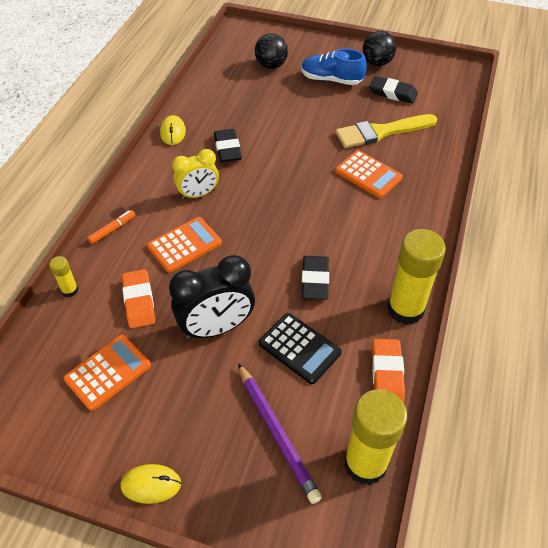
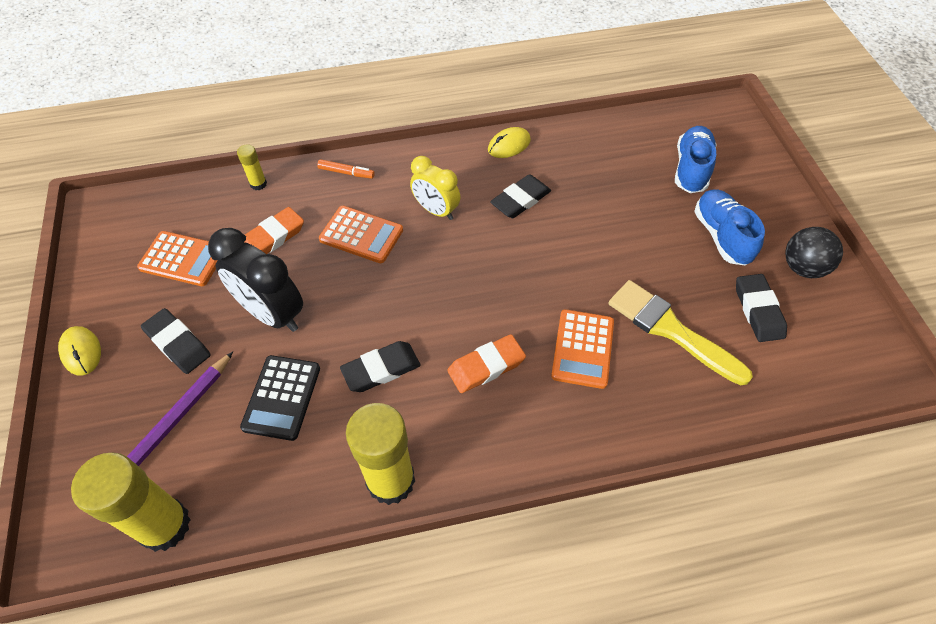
camera: 60 degrees right, 5 degrees up
(198, 403) = (178, 343): none -> black eraser
(271, 65) = (691, 169): black ball -> blue shoe
(387, 373) = (288, 499): orange eraser -> orange eraser (486, 366)

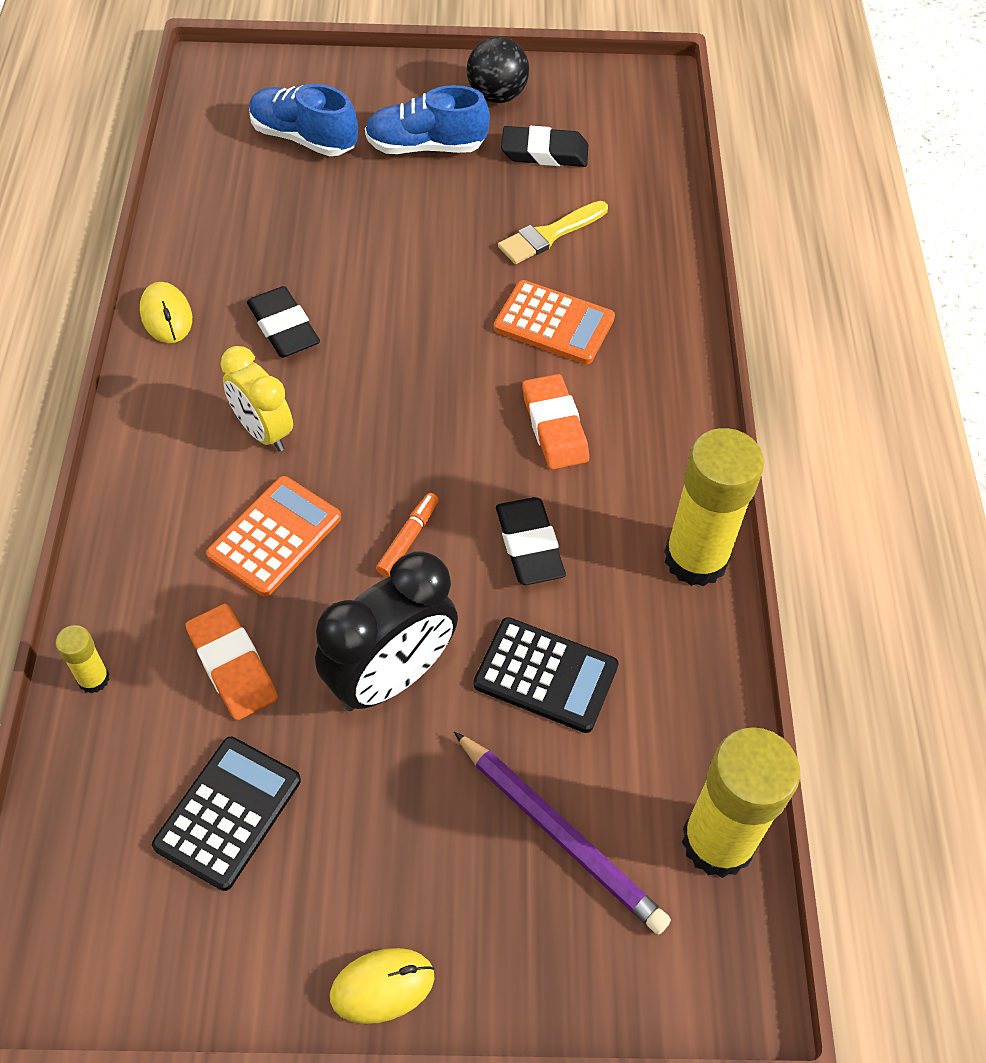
camera: 80 degrees left, 0 degrees up
(178, 343) = (409, 822): black eraser -> none
(183, 259) = (228, 812): orange calculator -> black calculator
(346, 173) = (128, 540): orange marker -> orange marker (408, 539)
(436, 210) = (263, 431): yellow clock -> yellow clock turned 90 degrees clockwise
(671, 330) = (549, 235): yellow brush -> yellow brush, size x0.65

